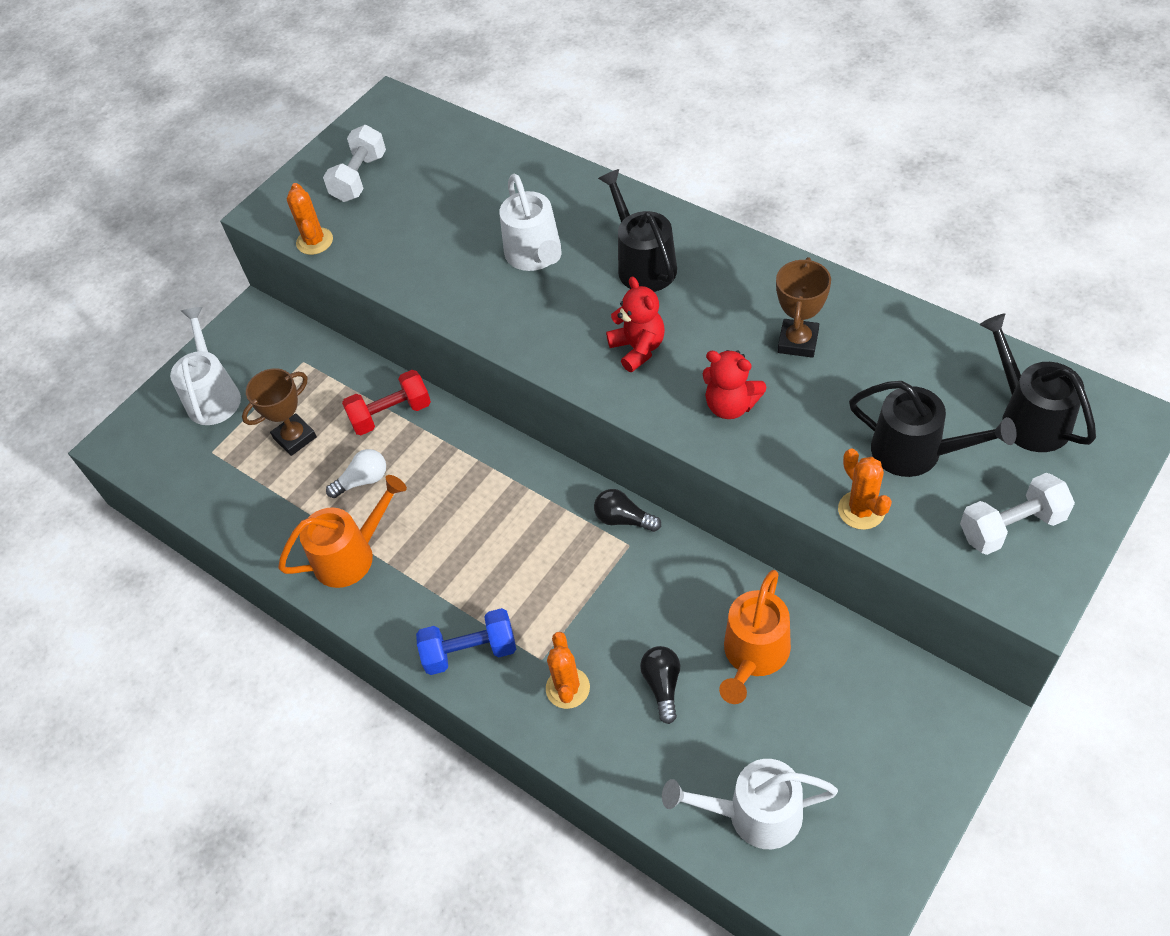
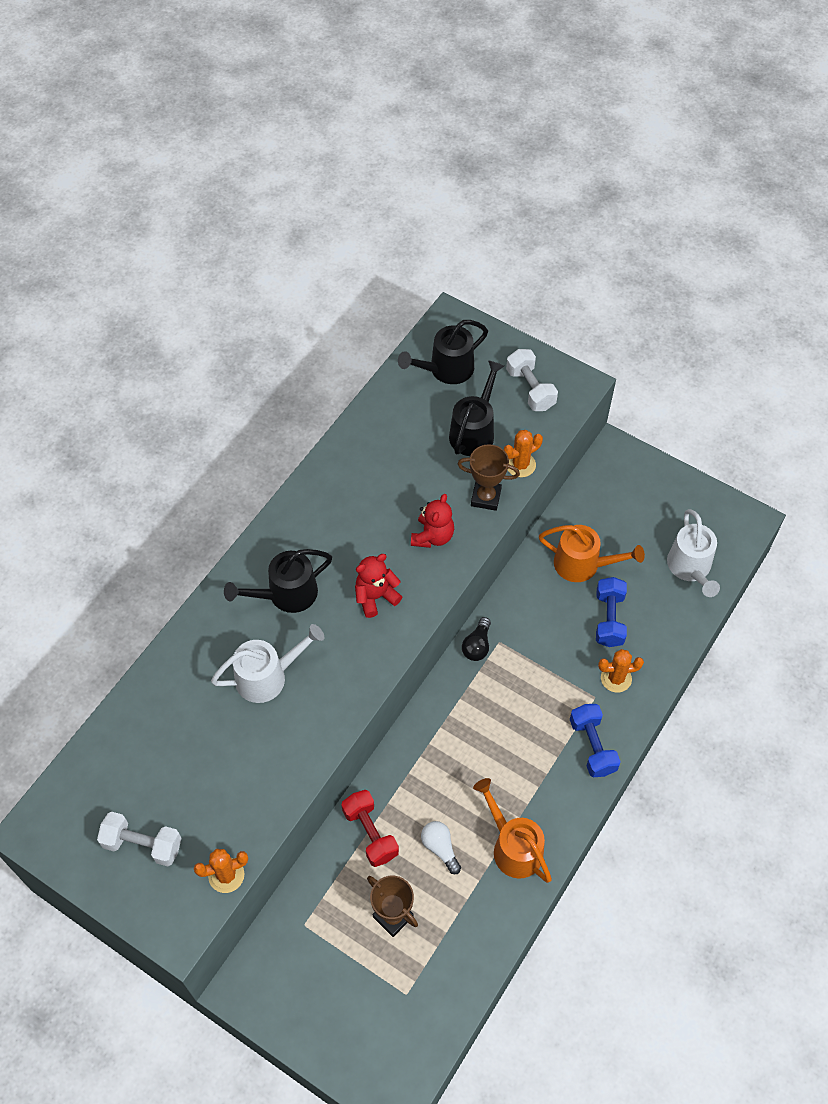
camera: 100 degrees left, 5 degrees up
(213, 395) = (339, 1007): white watering can -> none
(662, 685) = (609, 619): black light bulb -> blue dumbbell
(798, 342) = (375, 492): brown trophy -> brown trophy (486, 497)

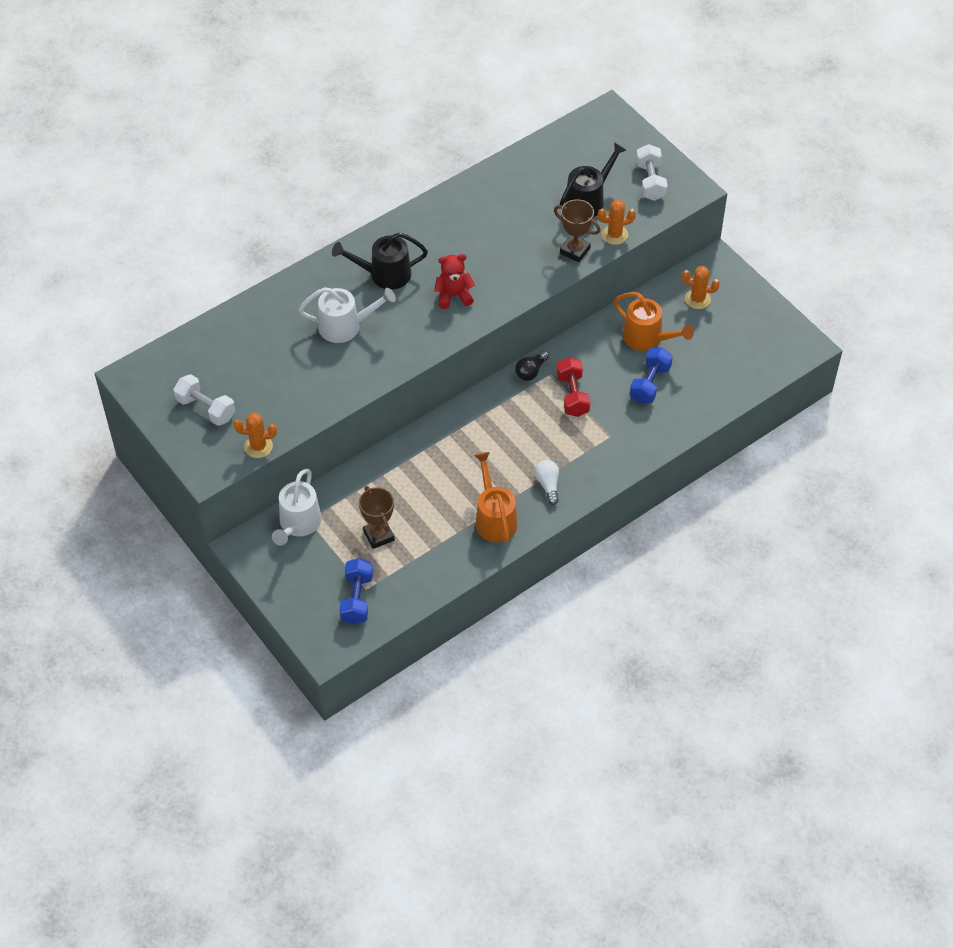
camera: 20 degrees right, 5 degrees down
(370, 833) = (386, 475): red dumbbell -> red dumbbell (572, 395)
(432, 536) = (518, 266): red teddy bear -> none
(440, 848) = (436, 502): white light bulb -> white light bulb (548, 485)
(446, 370) = (586, 149): black watering can -> none
(592, 746) = (591, 469): blue dumbbell -> blue dumbbell (357, 599)
(616, 678) = (634, 428): orange cactus -> orange cactus (697, 299)
(690, 568) = (738, 367): white watering can -> white watering can (298, 524)

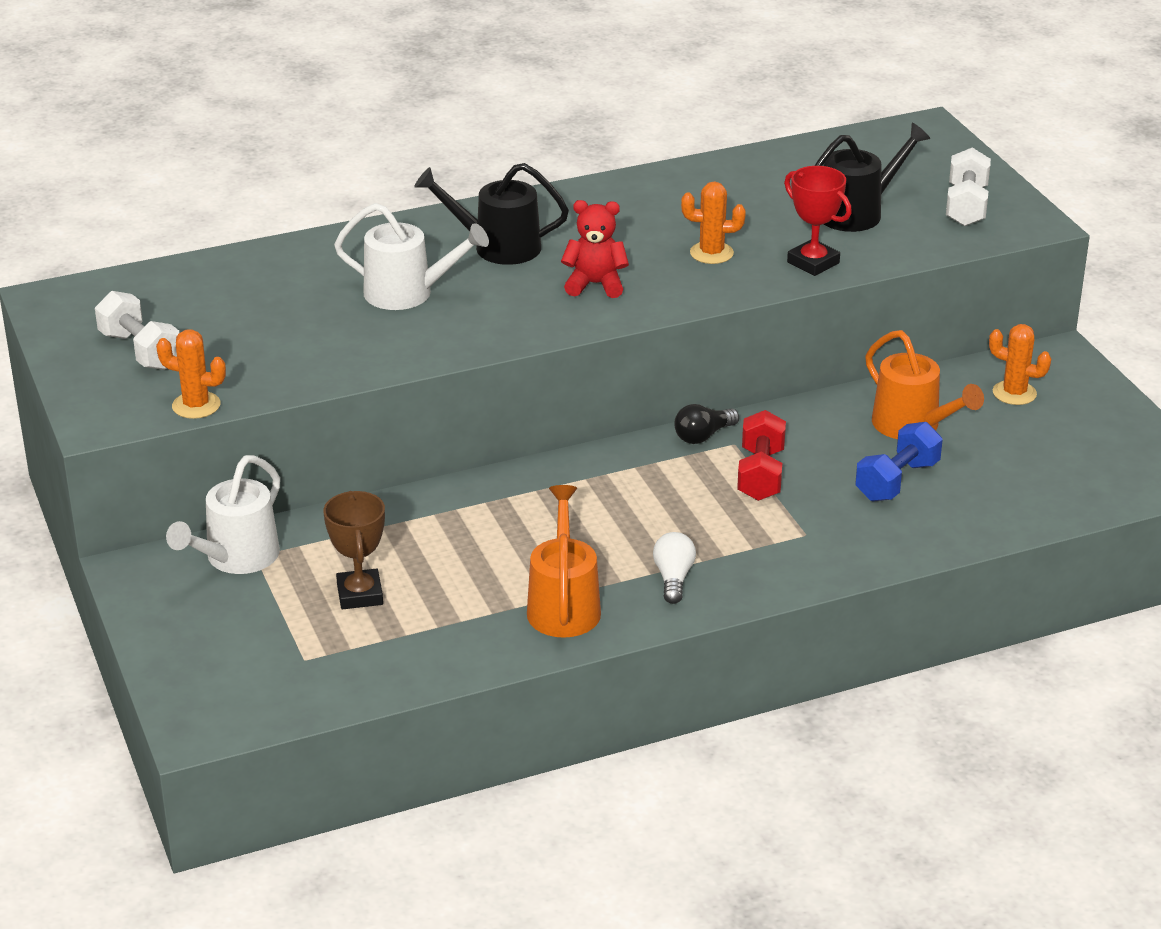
camera: 15 degrees right, 20 degrees down
(357, 599) = (283, 669): blue dumbbell -> none
(575, 250) = (813, 263): brown trophy -> red trophy
(615, 235) = (885, 254): orange cactus -> orange cactus (711, 253)

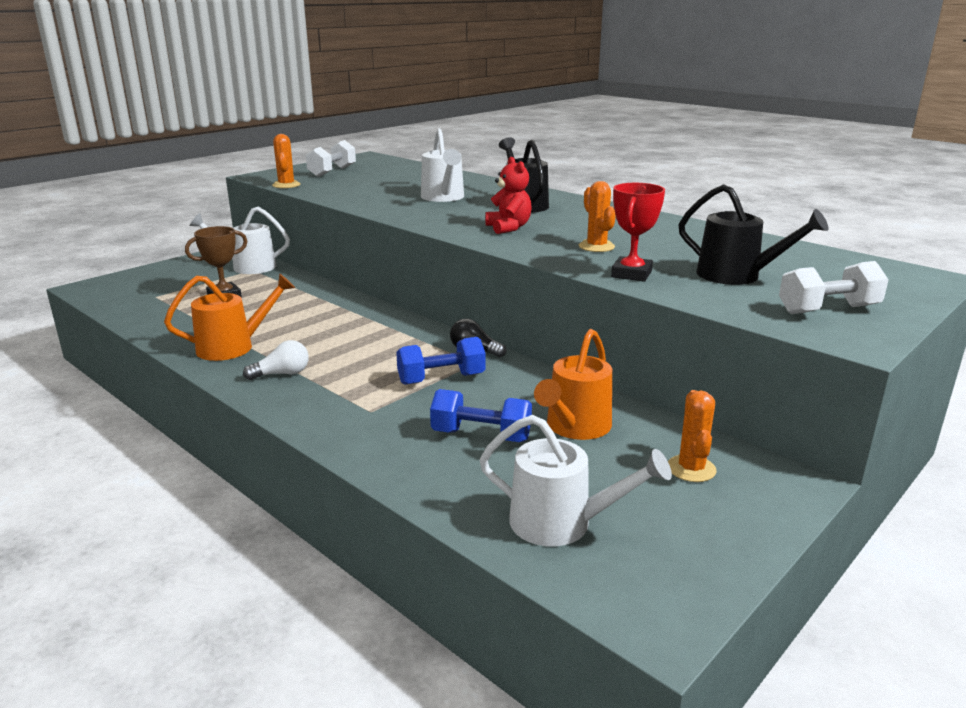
camera: 65 degrees right, 10 degrees down
(761, 474) = (441, 379): red dumbbell -> blue dumbbell
(1057, 479) = (562, 523): none -> white watering can

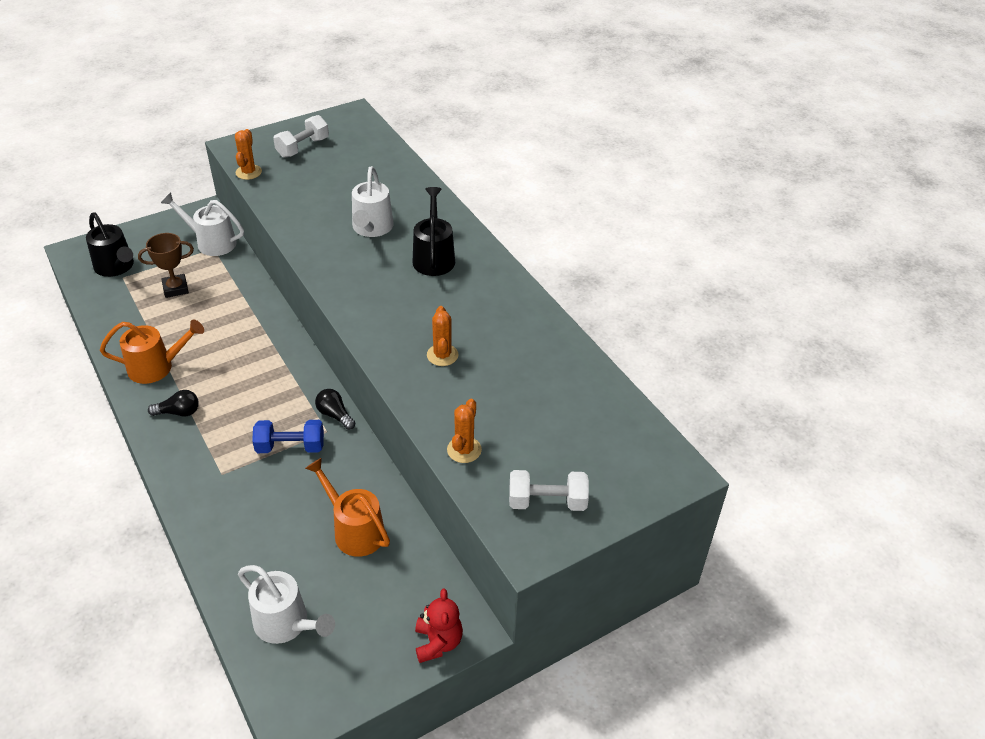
camera: 15 degrees right, 20 degrees up
(282, 374) = (178, 412): white light bulb -> black light bulb
(481, 436) = (283, 522): blue dumbbell -> none
(508, 228) = (391, 303): red teddy bear -> red teddy bear (438, 642)
(574, 427) = (354, 530): orange watering can -> orange watering can turned 90 degrees clockwise
(631, 274) = (437, 410): red trophy -> none
(691, 469) = (406, 595): orange cactus -> orange cactus (464, 450)
(737, 276) = (520, 433): black watering can -> black watering can (116, 267)

